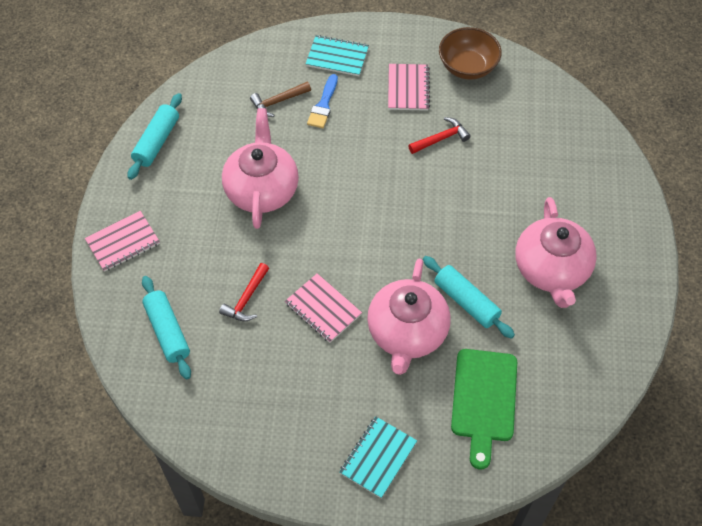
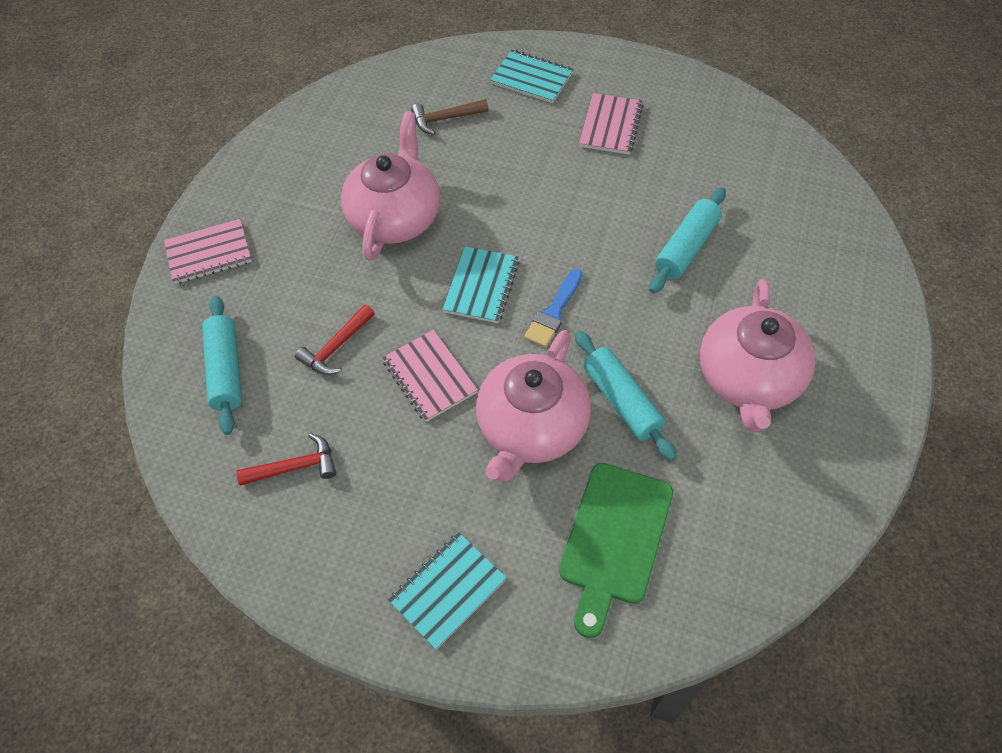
camera: 15 degrees right, 0 degrees up
(157, 142) = (287, 144): turquoise rolling pin -> turquoise rolling pin (686, 248)
(323, 105) = (499, 130): blue brush -> blue brush (553, 312)
(342, 233) = (481, 286): none -> turquoise notebook
(441, 138) = (637, 190): red hammer -> red hammer (295, 467)
(467, 67) = (692, 111): brown bowl -> none

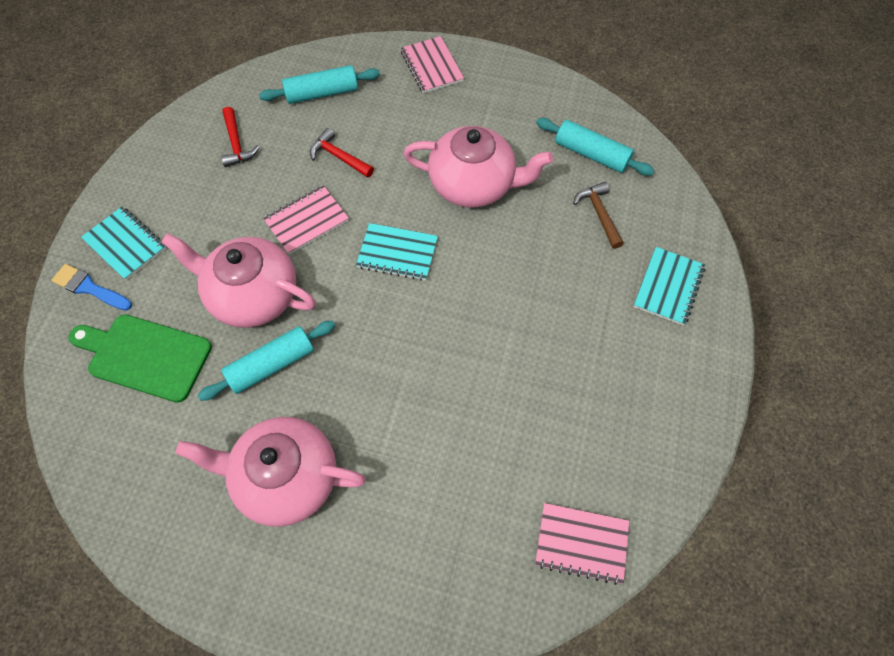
camera: 85 degrees right, 5 degrees up
(553, 312) = (367, 310): blue brush -> blue brush (89, 288)
(610, 125) = (608, 362): pink notebook -> pink notebook (581, 543)
(686, 248) = (443, 430): turquoise rolling pin -> turquoise rolling pin (591, 154)

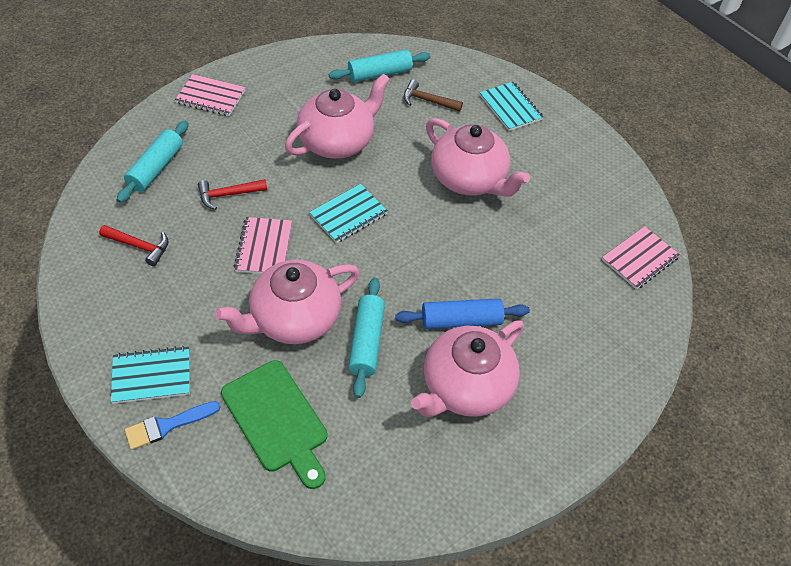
camera: 55 degrees left, 10 degrees down
(145, 356) = (277, 420): green cutting board -> green cutting board turned 90 degrees counterclockwise
(356, 424) = (461, 320): none -> blue rolling pin
(534, 316) = (469, 179): none -> pink teapot

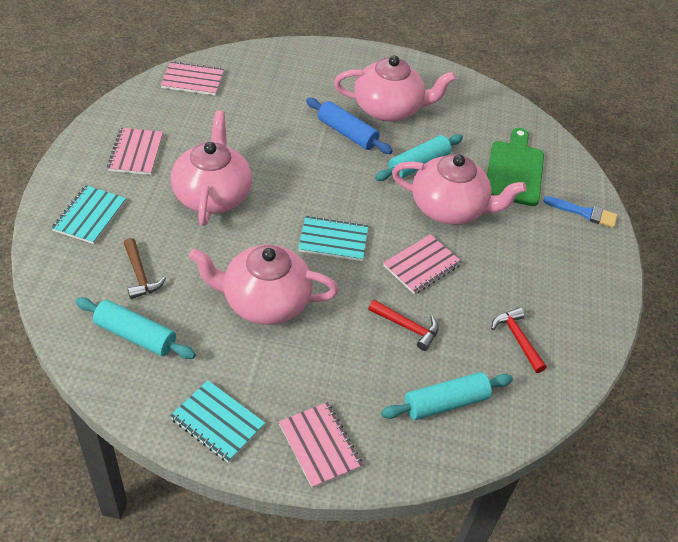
camera: 135 degrees left, 5 degrees down
(151, 376) = (575, 245): turquoise notebook -> turquoise notebook (217, 422)
(562, 166) = (136, 153): none -> pink notebook

